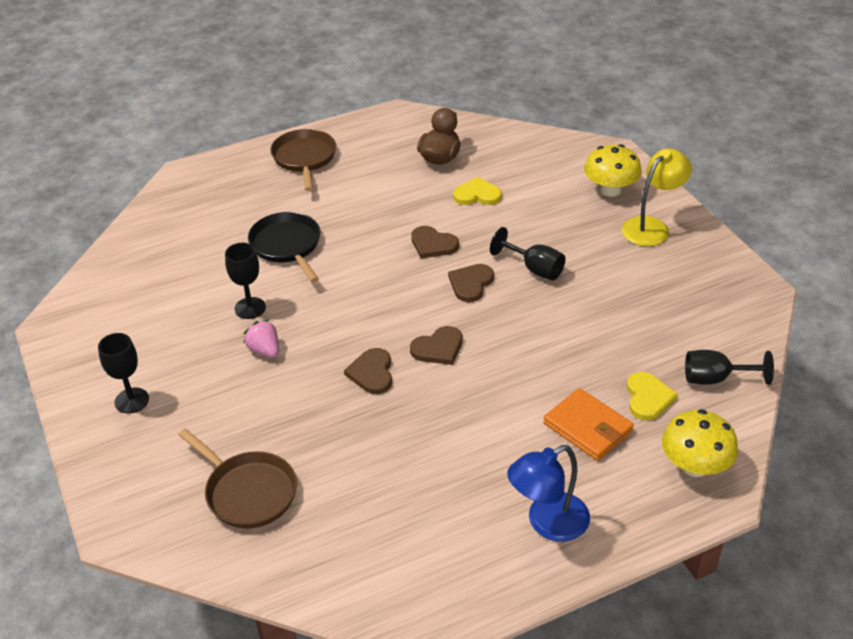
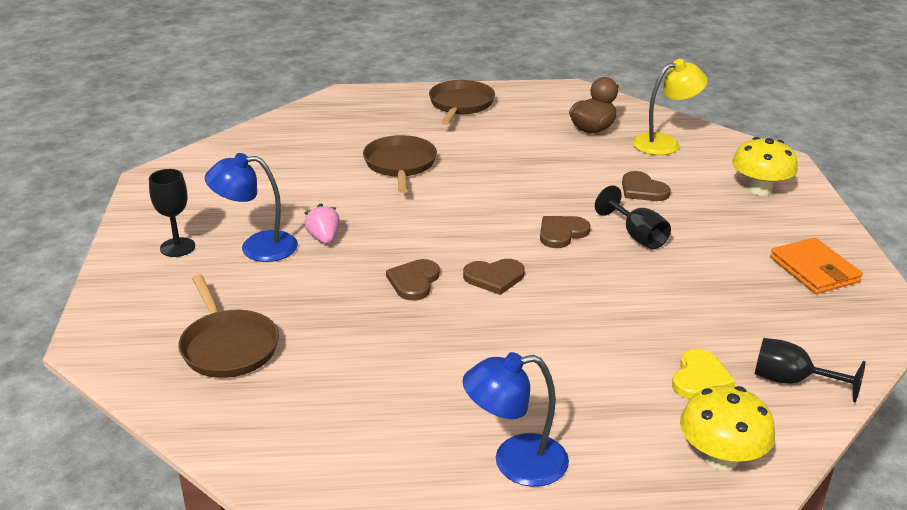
camera: 20 degrees right, 10 degrees down
(208, 378) = (257, 247): none -> blue lamp
(250, 308) = (333, 203): black goblet -> none
(287, 246) = (400, 165): black pan -> brown pan
(433, 244) = (543, 193): brown heart -> brown heart (642, 190)
(477, 195) = (613, 164): yellow heart -> none
(587, 427) = (614, 386): orange wallet -> orange wallet (814, 270)
(651, 227) = (790, 229): yellow lamp -> yellow lamp (664, 143)

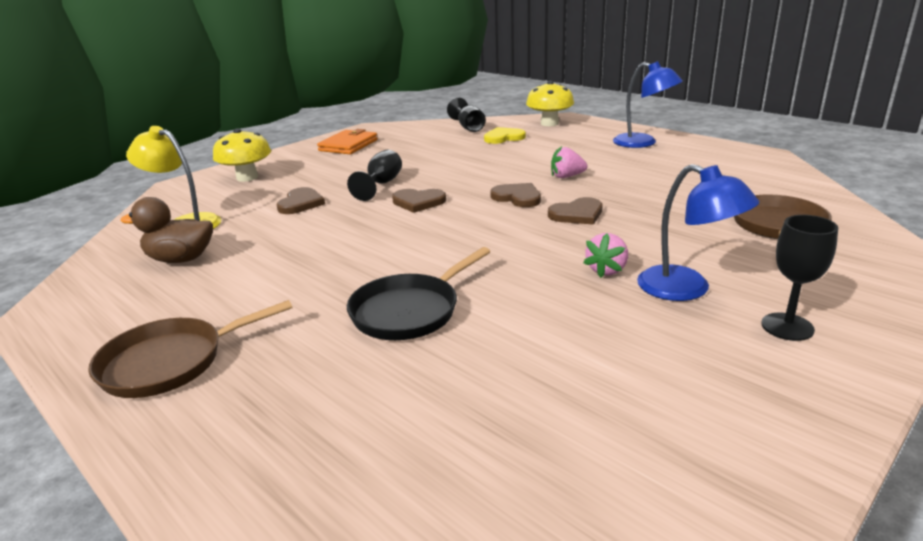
camera: 130 degrees left, 5 degrees down
(400, 165) = (409, 311): brown pan -> black pan
(499, 331) = (566, 176): none -> pink strawberry

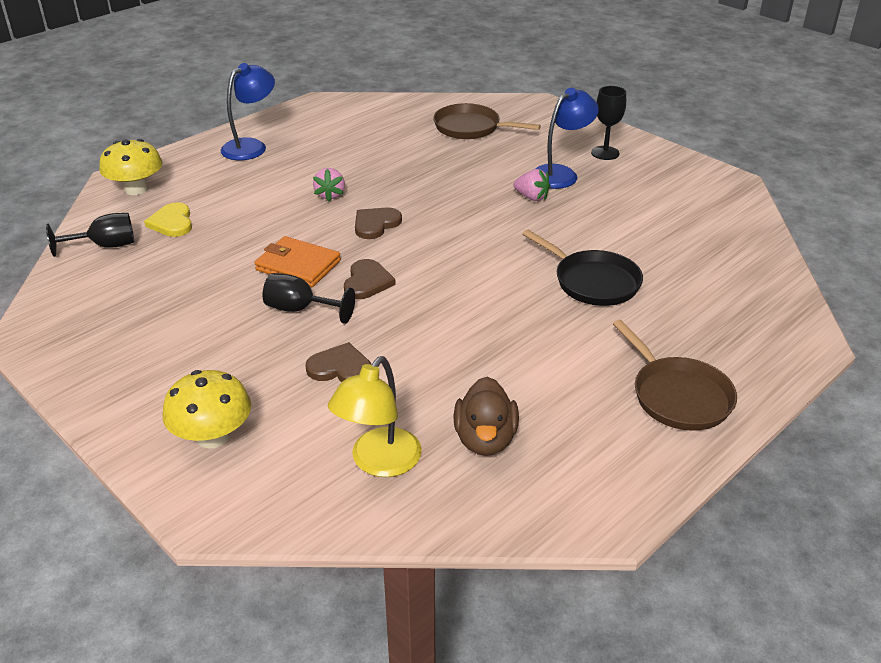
camera: 90 degrees left, 10 degrees up
(348, 145) = (113, 349): orange wallet -> orange wallet (298, 265)
(577, 214) = (426, 198): brown heart -> none

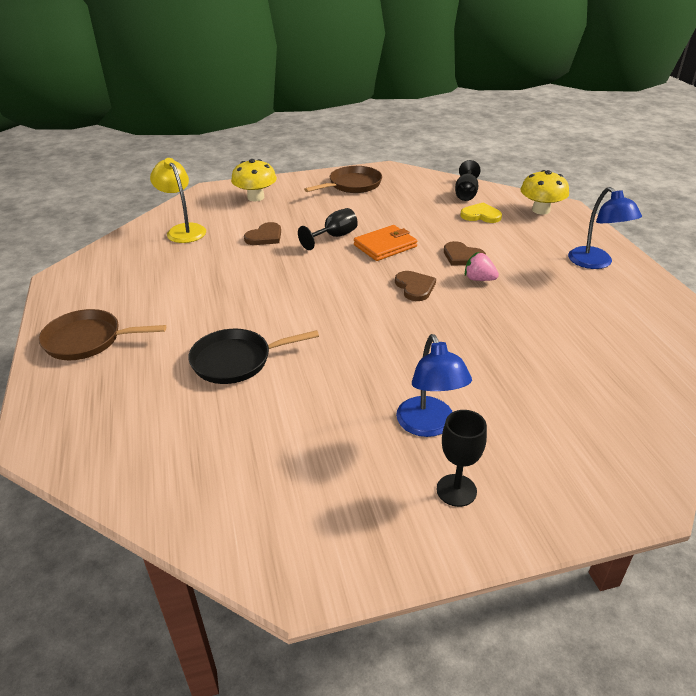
camera: 120 degrees right, 0 degrees up
(367, 282) = (340, 265): brown heart -> brown heart (462, 256)
(471, 128) = (584, 402): brown pan -> brown pan (352, 185)
(485, 439) = (155, 261): brown duck -> none
(531, 197) = (395, 384): pink strawberry -> none

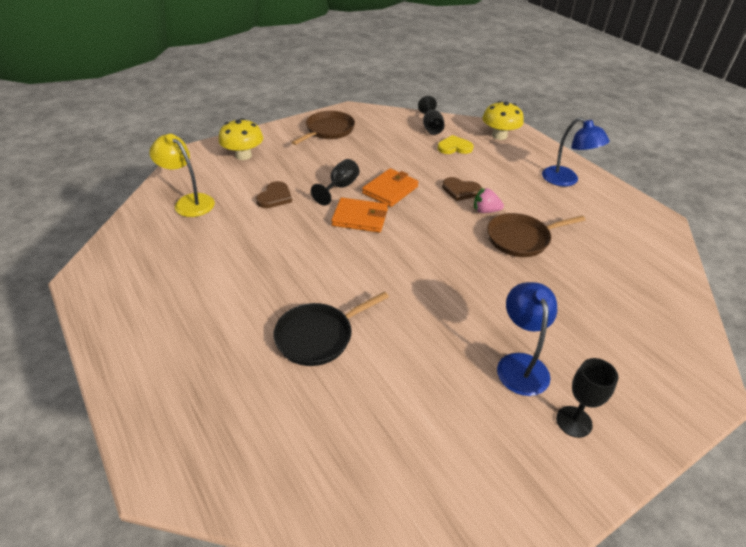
camera: 20 degrees left, 5 degrees up
(88, 340) = (154, 346): brown pan -> brown pan (521, 238)
(338, 266) = (360, 218): none -> orange wallet
(415, 287) = (437, 228): brown heart -> none
(429, 426) = (520, 364): blue lamp -> blue lamp turned 150 degrees counterclockwise

